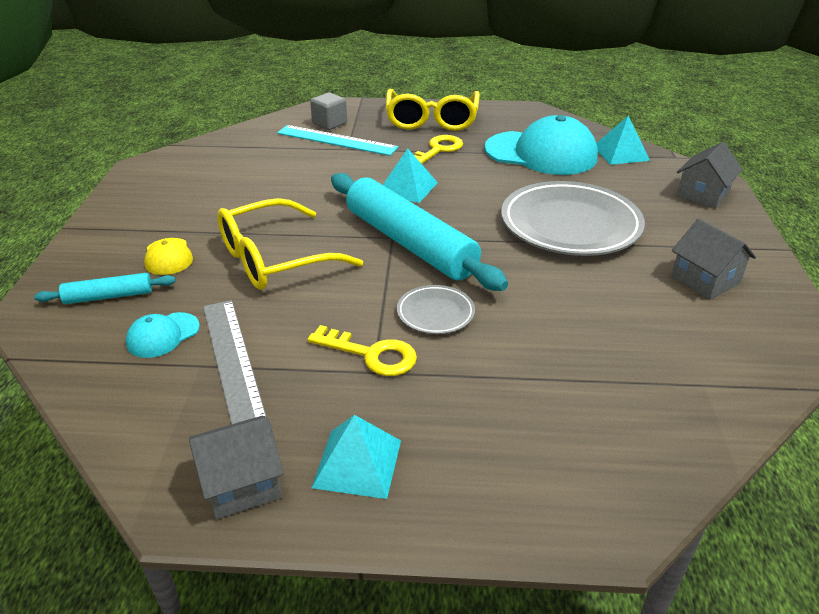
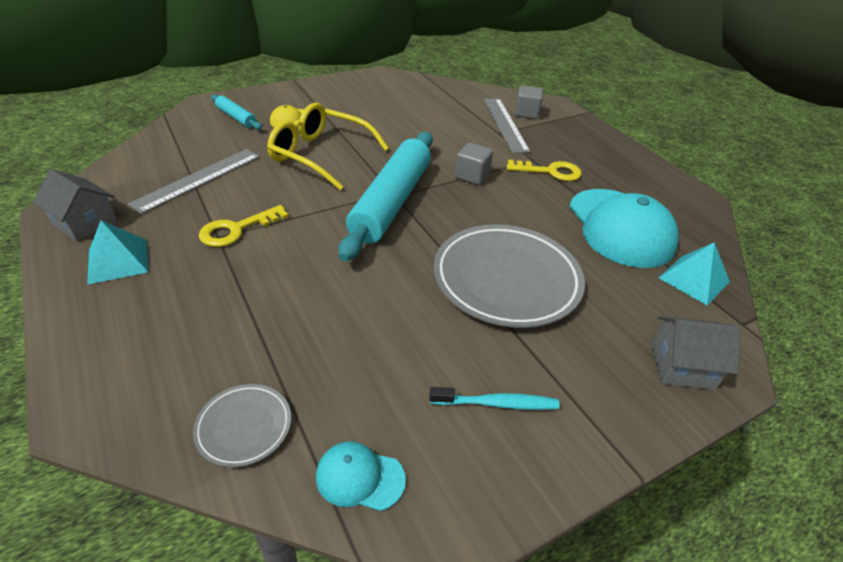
camera: 55 degrees right, 5 degrees up
(163, 335) = (210, 147): turquoise cap -> turquoise cap (359, 477)
(336, 140) = (505, 124): turquoise ruler -> grey ruler
(371, 354) = (237, 229): yellow key -> yellow key turned 60 degrees clockwise
(407, 187) = (472, 176): turquoise pyramid -> grey cube
(432, 120) = (598, 153): yellow glasses -> none
(435, 313) = (306, 243): grey plate -> grey plate (244, 427)
(705, 280) = (496, 403): grey house -> turquoise toothbrush

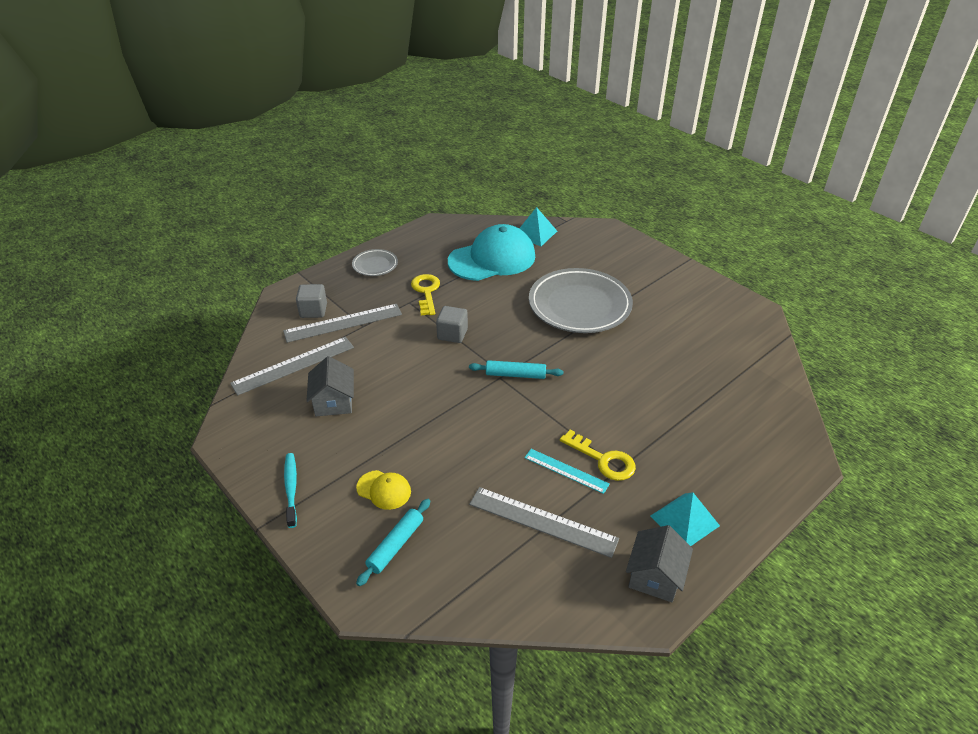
camera: 100 degrees left, 0 degrees up
(242, 204) = (566, 470): none -> turquoise ruler
(244, 427) = (763, 390): grey plate -> grey plate (375, 265)
(320, 155) = (456, 441): yellow glasses -> none
(359, 477) = (757, 341): turquoise cap -> none
(391, 202) = (515, 375): turquoise rolling pin -> turquoise rolling pin, size x0.46
(452, 100) = (293, 365): none -> grey ruler
(496, 403) = (681, 302): turquoise toothbrush -> turquoise toothbrush (291, 489)
(682, 366) = (613, 243): grey house -> grey house (334, 402)

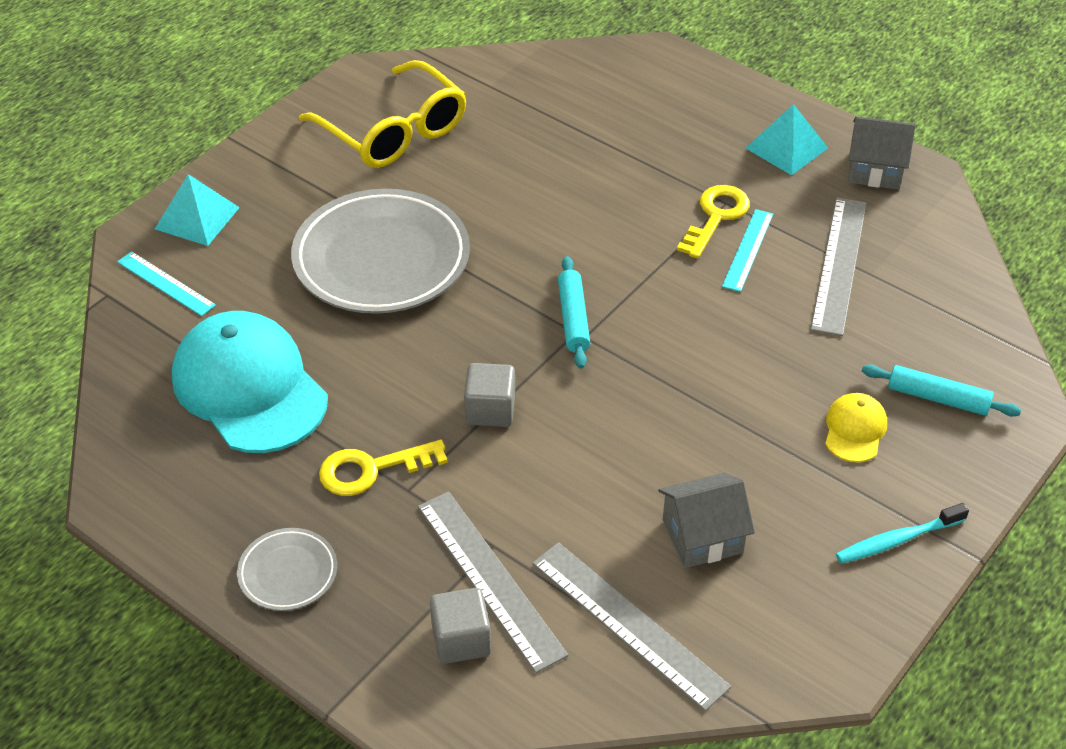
camera: 100 degrees left, 5 degrees up
(535, 233) = (155, 335): turquoise pyramid -> turquoise pyramid (197, 218)
(571, 237) = (165, 283): none -> turquoise ruler
(698, 318) = (393, 131): none -> yellow glasses

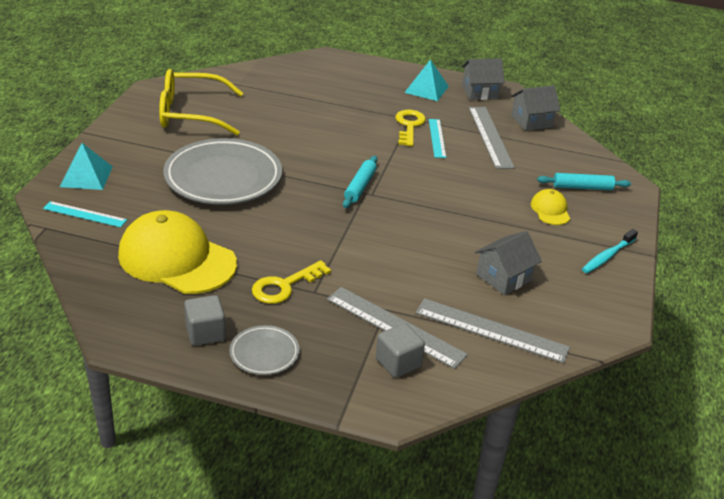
camera: 25 degrees left, 10 degrees down
(249, 387) = (177, 259): turquoise cap -> yellow cap
(393, 131) = (191, 114): yellow glasses -> yellow glasses turned 150 degrees clockwise
(490, 410) = (339, 241): grey cube -> grey cube (205, 333)
(573, 319) = (360, 187): turquoise rolling pin -> turquoise rolling pin turned 45 degrees clockwise
(930, 246) = (531, 121): none -> grey house

